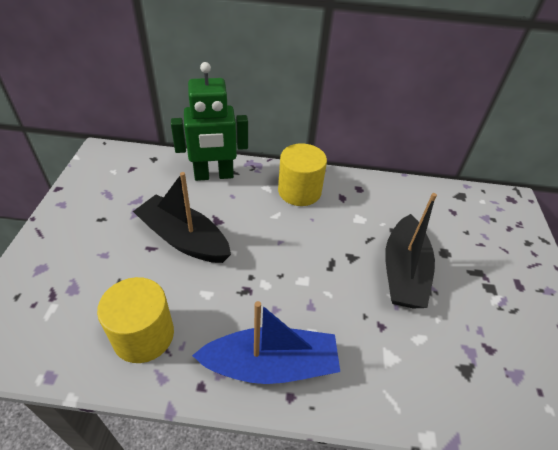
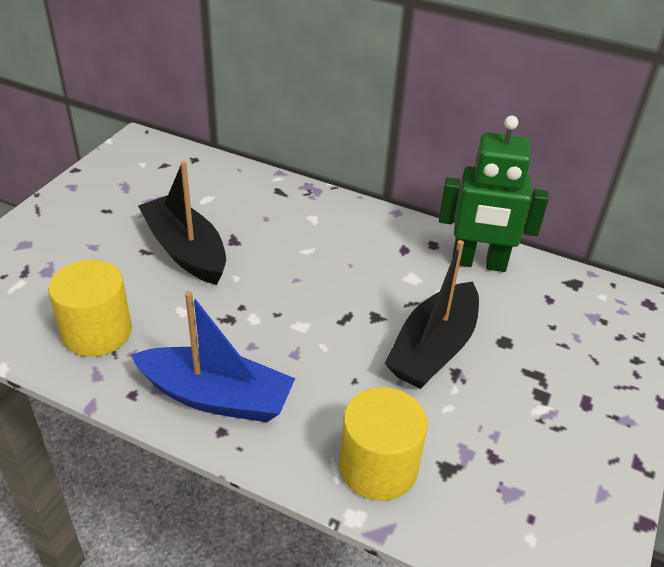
camera: 20 degrees right, 5 degrees down
(214, 175) = (255, 191): green robot -> green robot (478, 263)
(299, 191) = (352, 231): yellow cylinder -> yellow cylinder (378, 467)

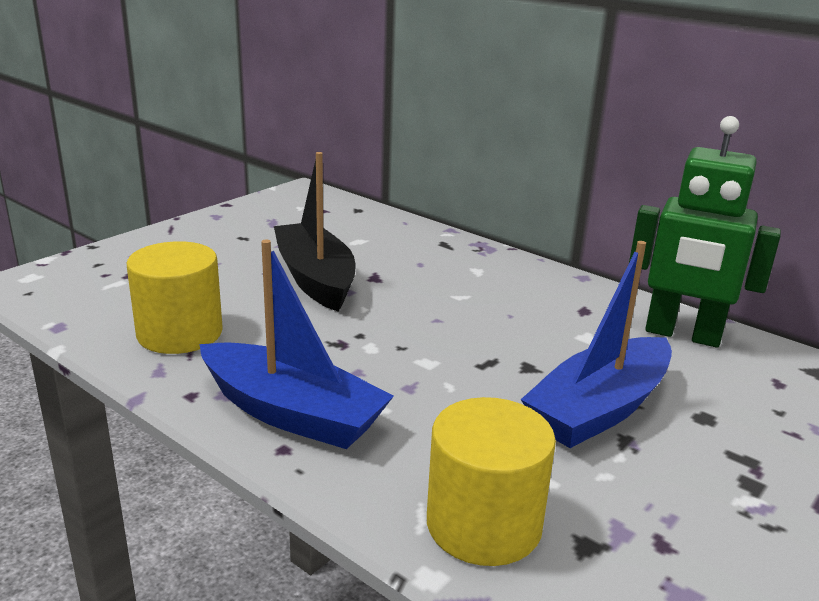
camera: 15 degrees right, 15 degrees down
(433, 348) = (599, 409): black boat -> blue boat

